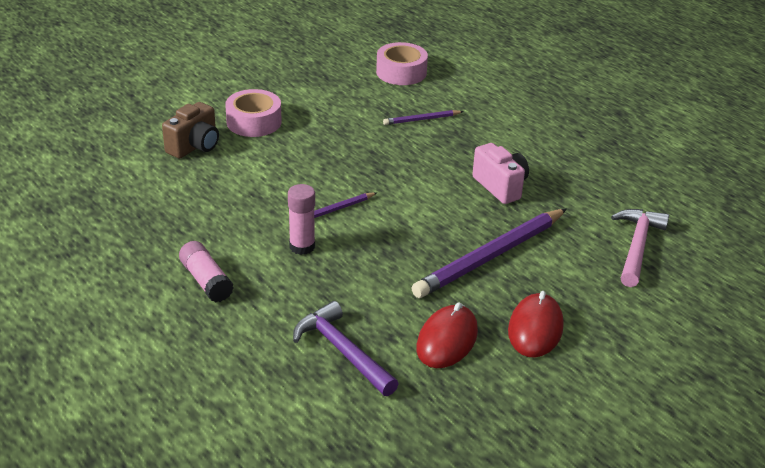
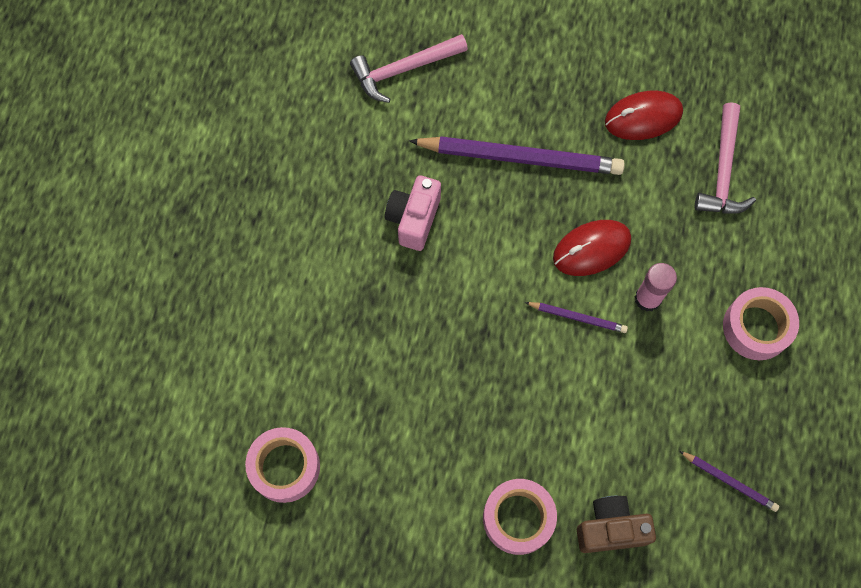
camera: 130 degrees left, 35 degrees up
(206, 281) = (756, 327): pink glue stick -> pink tape
(343, 352) = (723, 170): purple hammer -> pink hammer
(421, 119) = (363, 369): purple pencil -> purple pencil (729, 481)
(535, 329) = (574, 73): red mouse -> red mouse (591, 249)

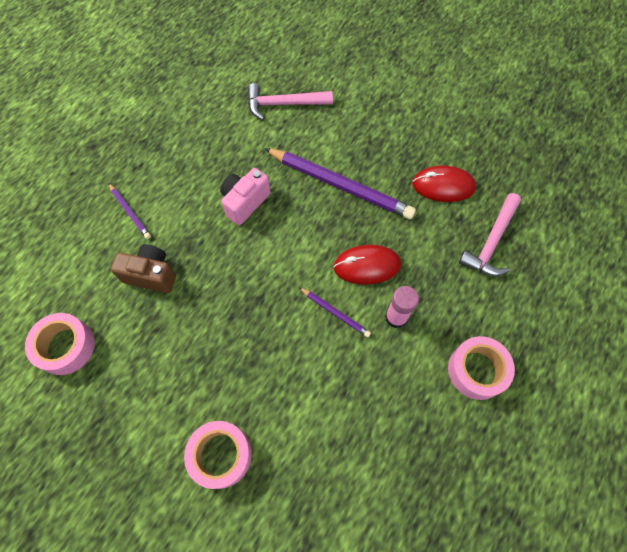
camera: 20 degrees right, 5 degrees down
(610, 528) = (291, 494): brown camera -> brown camera (151, 275)
(729, 481) = (408, 492): purple pencil -> purple pencil (130, 212)

